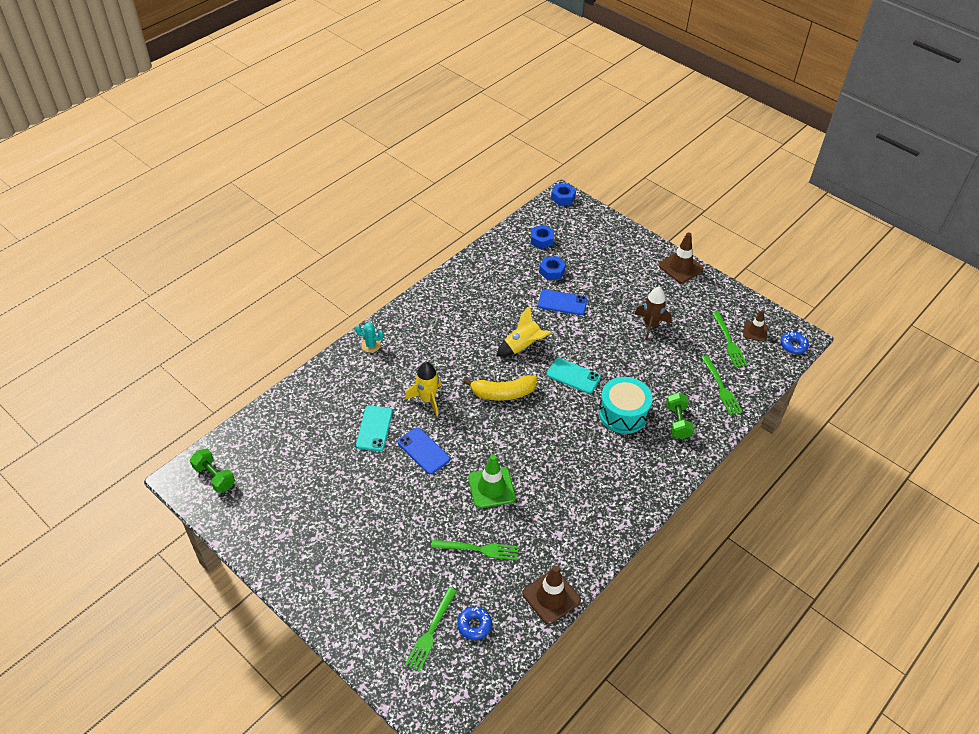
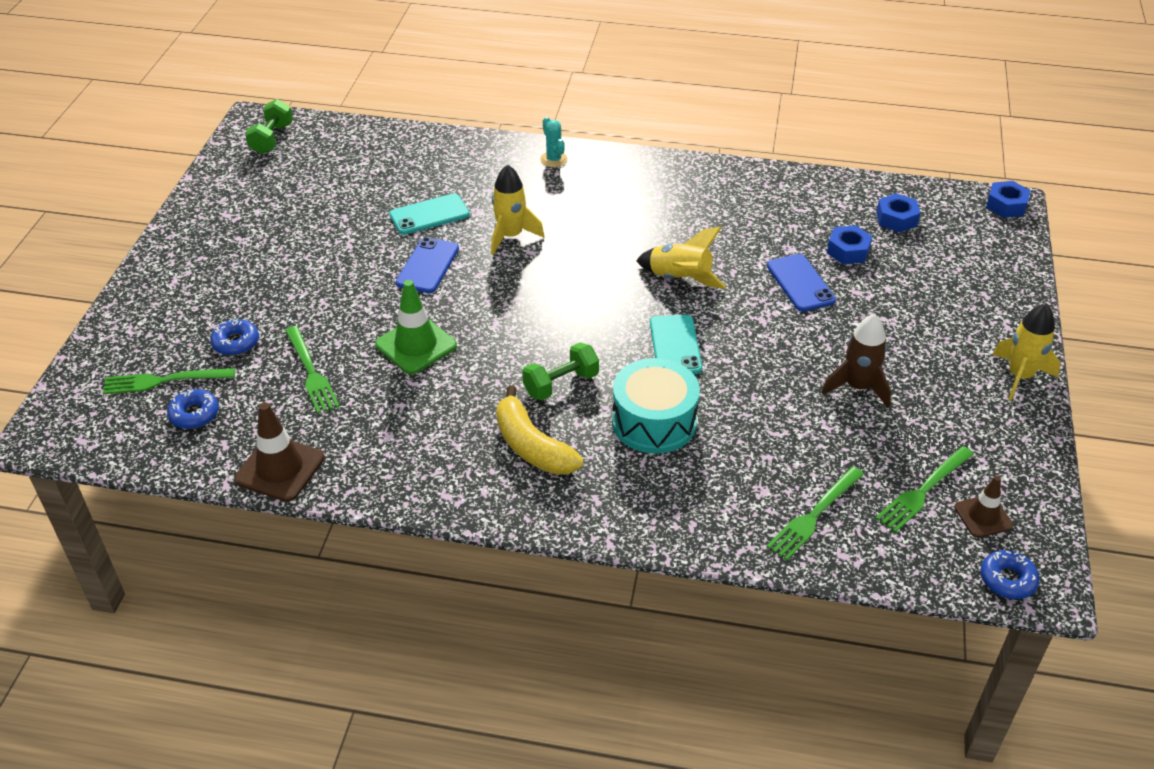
camera: 60 degrees right, 5 degrees down
(422, 578) = (236, 343): none -> blue donut
(503, 393) = (580, 293): yellow banana -> yellow banana (532, 446)
(677, 422) = (692, 488): green dumbbell -> green dumbbell (561, 384)
(680, 267) = (1019, 376): brown traffic cone -> yellow rocket

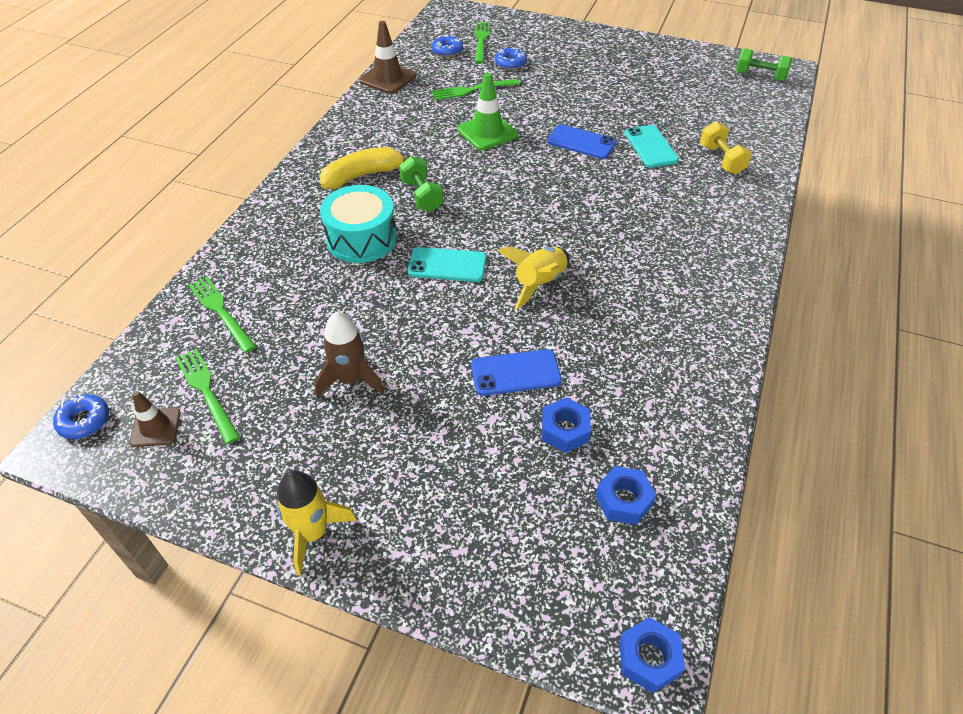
camera: 100 degrees right, 5 degrees up
(446, 168) = (721, 159): none -> yellow dumbbell
(511, 236) = (616, 187): yellow rocket -> none
(553, 159) = (740, 225): turquoise cactus -> none

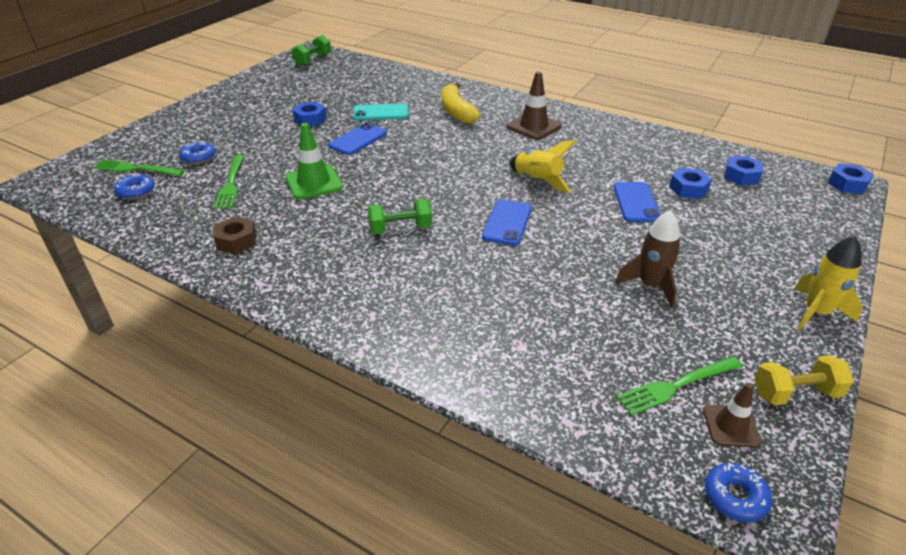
camera: 80 degrees left, 10 degrees down
(220, 311) = (556, 379): green fork -> none
(361, 239) = (457, 270): turquoise drum -> none
(363, 176) = (348, 265): yellow banana -> yellow banana (456, 111)
(387, 113) = (237, 241): none -> brown nut
(388, 78) = (160, 236): brown traffic cone -> brown traffic cone (533, 126)
(447, 265) = (507, 222): turquoise phone -> blue phone
(611, 105) = (310, 119): none -> blue nut
(721, 159) = (411, 91): yellow dumbbell -> yellow dumbbell (795, 393)

